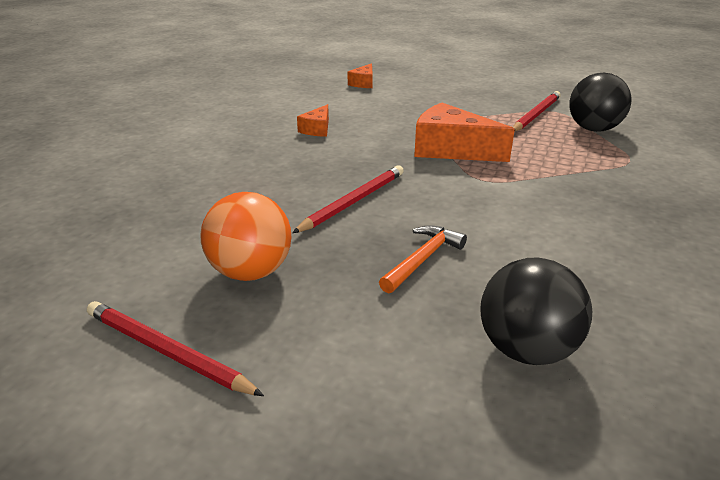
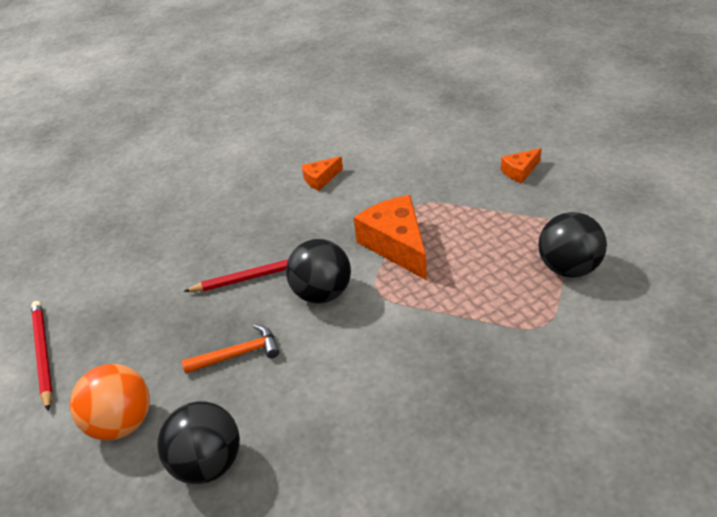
camera: 40 degrees right, 10 degrees up
(251, 272) = (134, 313): orange ball -> orange ball (122, 422)
(363, 83) = (427, 124): orange cheese -> orange cheese (520, 171)
(436, 194) = (322, 293): none -> black ball
(536, 114) = (536, 225): red pencil -> none

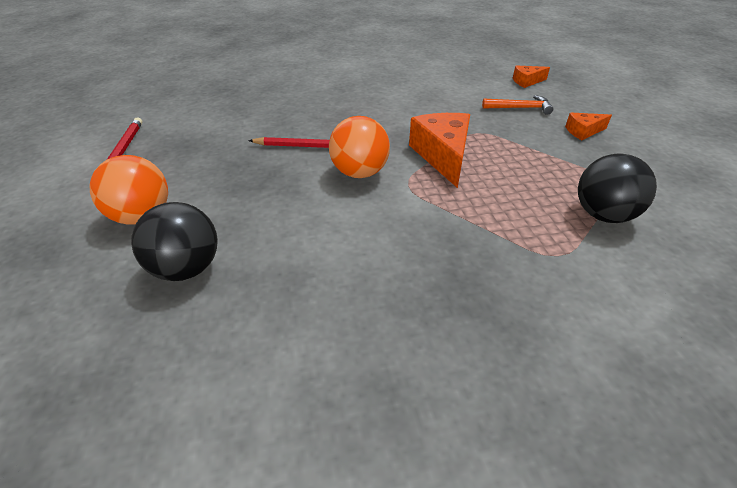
camera: 15 degrees right, 0 degrees up
(238, 354) = (263, 196): orange hammer -> orange hammer (520, 108)
(320, 179) = (402, 97): orange cheese -> orange cheese (527, 81)
(322, 293) = (359, 172): black ball -> orange ball

